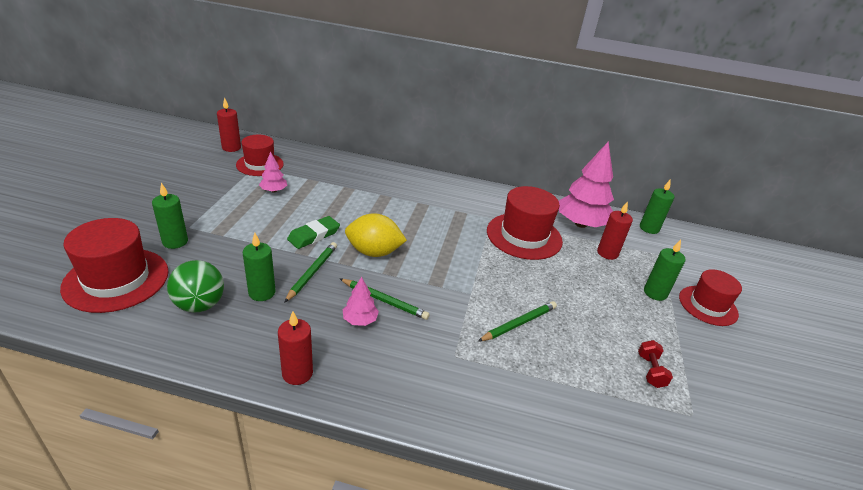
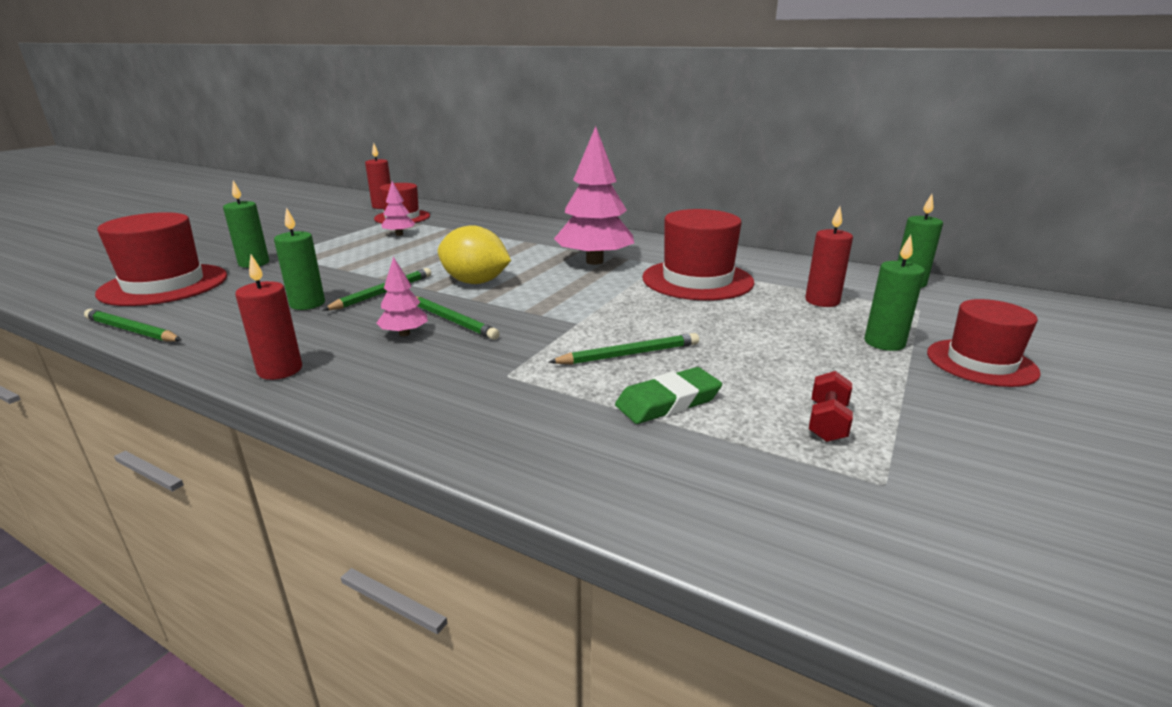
camera: 20 degrees right, 10 degrees down
(139, 343) = (132, 330): none -> green pencil
(200, 305) = (229, 308): green ball -> none
(314, 235) = (413, 266): green eraser -> green eraser (668, 402)
(580, 224) = (794, 274): pink tree -> pink tree (594, 261)

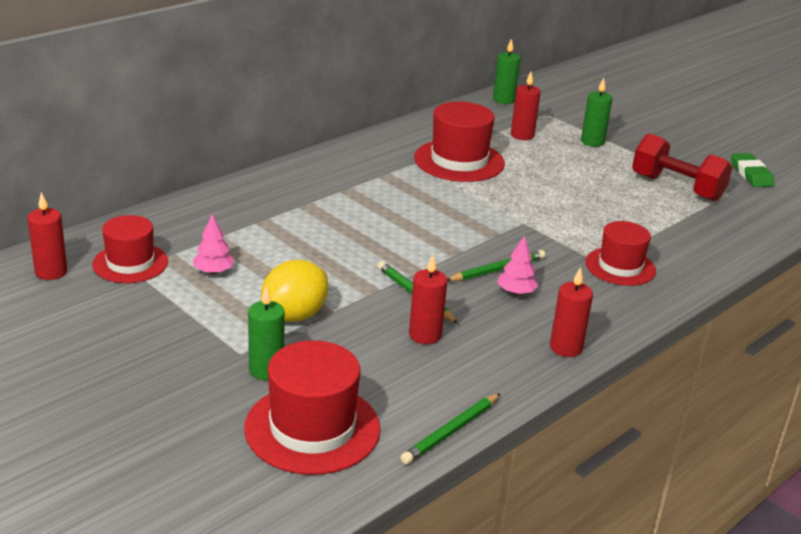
camera: 75 degrees left, 5 degrees up
(307, 304) = (425, 335): green candle -> red candle
(475, 282) = (411, 248): yellow lemon -> yellow lemon (294, 315)
(594, 261) = (388, 188): pink tree -> none
(629, 354) = (582, 217): green pencil -> none
(668, 402) = (647, 220): green eraser -> green eraser (751, 174)
(827, 422) = (676, 188): red dumbbell -> red dumbbell, size x2.14
(981, 362) = (624, 129): red hat -> red hat (620, 266)

